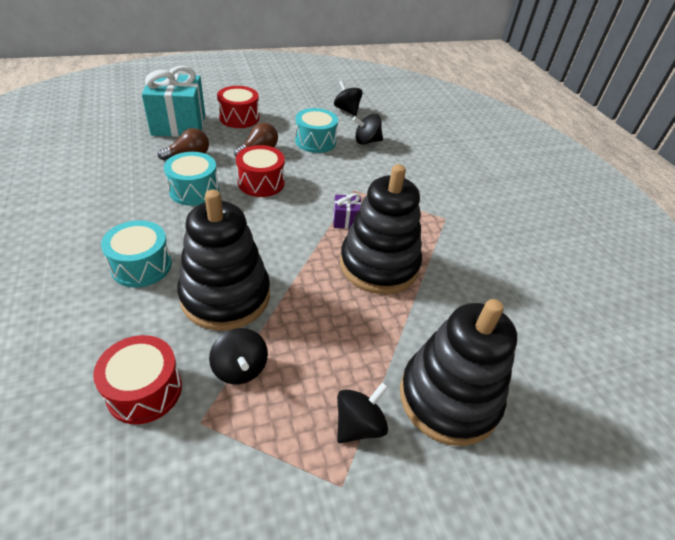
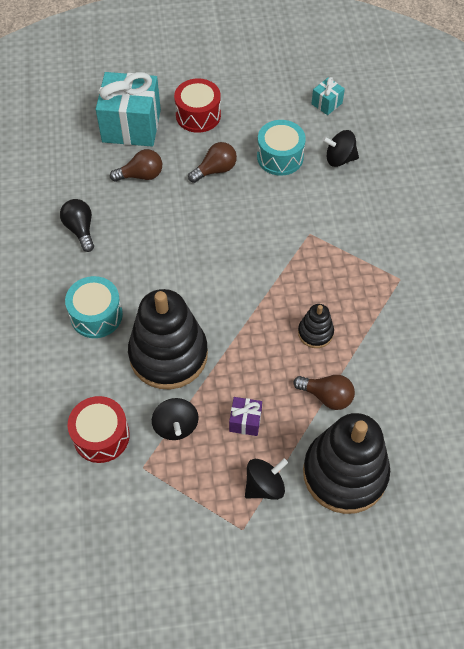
camera: 15 degrees right, 15 degrees up
(126, 196) = (80, 229): none -> black light bulb
(194, 190) = (145, 225): turquoise drum -> none
(261, 182) = (213, 218): red drum -> none
(346, 220) = (293, 275): purple gift -> purple gift (245, 421)
(347, 110) = (326, 103): black spinning top -> turquoise gift
(379, 265) = (315, 333): black stacking toy -> black stacking toy, size x0.46
(406, 321) = (327, 396): none -> brown light bulb

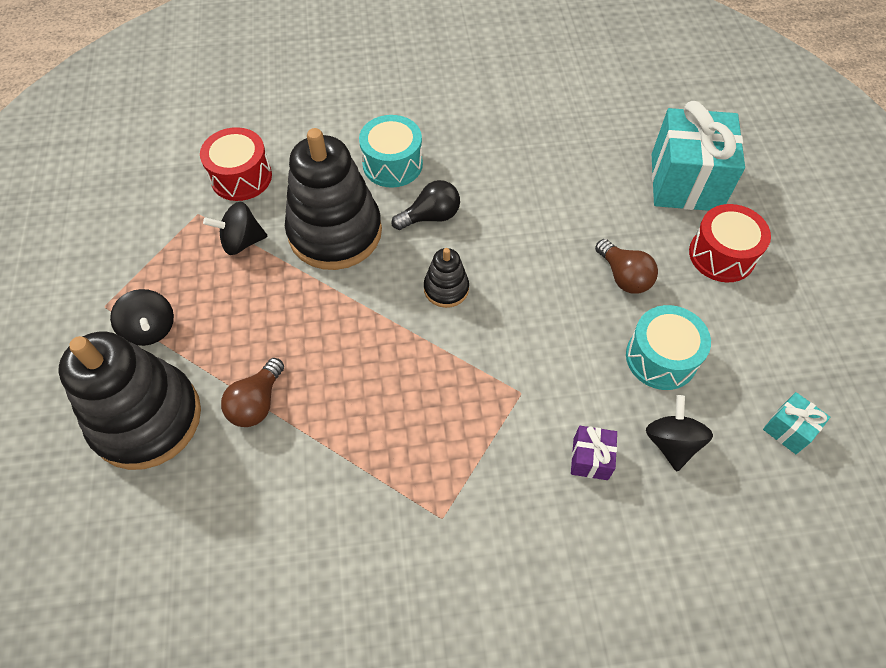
camera: 90 degrees right, 0 degrees up
(80, 229) = (512, 142): black light bulb -> black light bulb (431, 216)
(141, 175) = (603, 196): brown light bulb -> none
(245, 421) = (236, 310): purple gift -> purple gift (590, 459)
(315, 333) = (354, 393): black stacking toy -> black stacking toy (446, 289)

